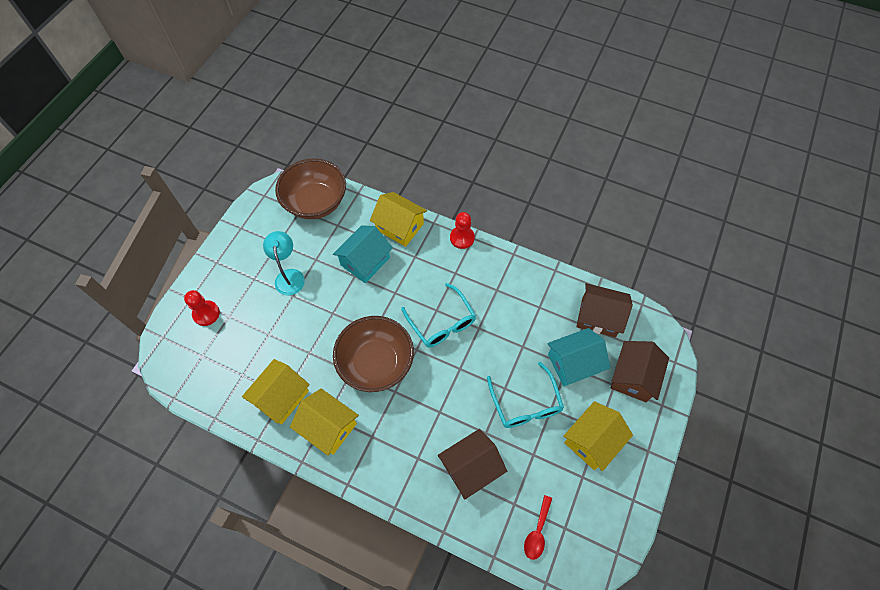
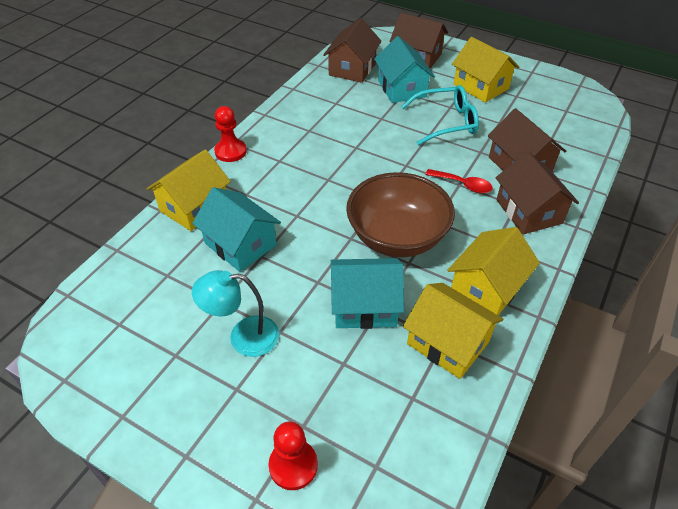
camera: 85 degrees left, 15 degrees down
(312, 344) = (364, 305): none -> turquoise house
(315, 202) = (112, 302): brown bowl -> none
(410, 468) = (529, 211): none -> brown house
(442, 322) = (346, 175): turquoise glasses -> none
(537, 532) = (575, 127): red spoon -> red spoon (463, 185)

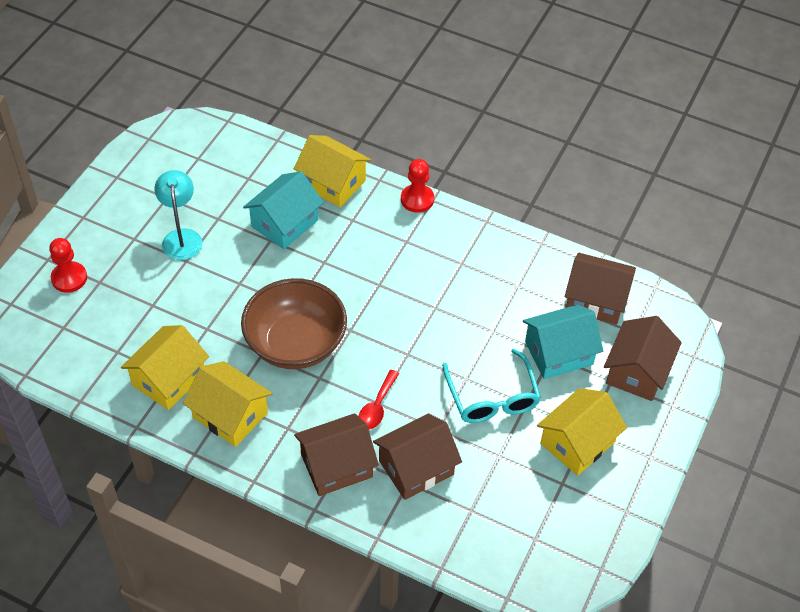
camera: 85 degrees right, 5 degrees up
(364, 305) = (211, 318): turquoise house -> none

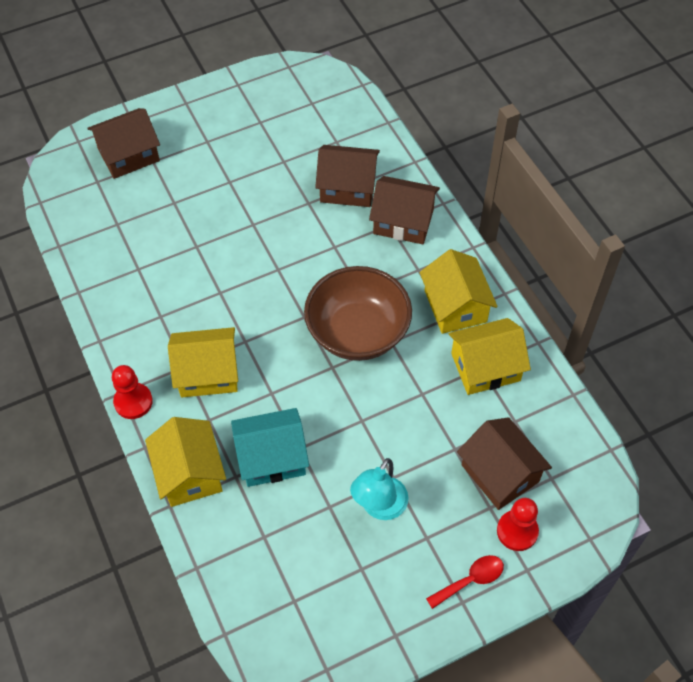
camera: 140 degrees left, 5 degrees up
(377, 406) = (337, 244): red spoon -> red spoon (470, 580)
(492, 397) = (248, 200): turquoise glasses -> none
(559, 353) = (167, 200): turquoise house -> none
(577, 442) = (222, 138): yellow house -> yellow house (208, 373)
(596, 300) = (94, 220): brown house -> brown house (500, 473)

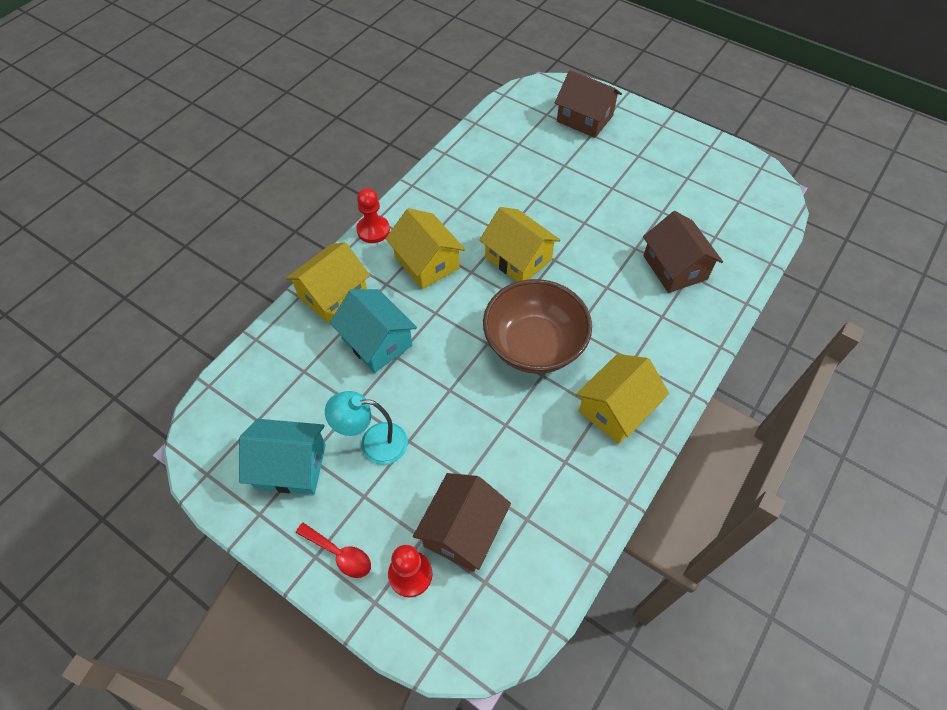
camera: 60 degrees right, 0 degrees up
(362, 588) = (290, 466): none -> turquoise house
(403, 221) = (674, 325): brown house -> none
(485, 367) = (568, 465): yellow house -> yellow house (518, 258)

